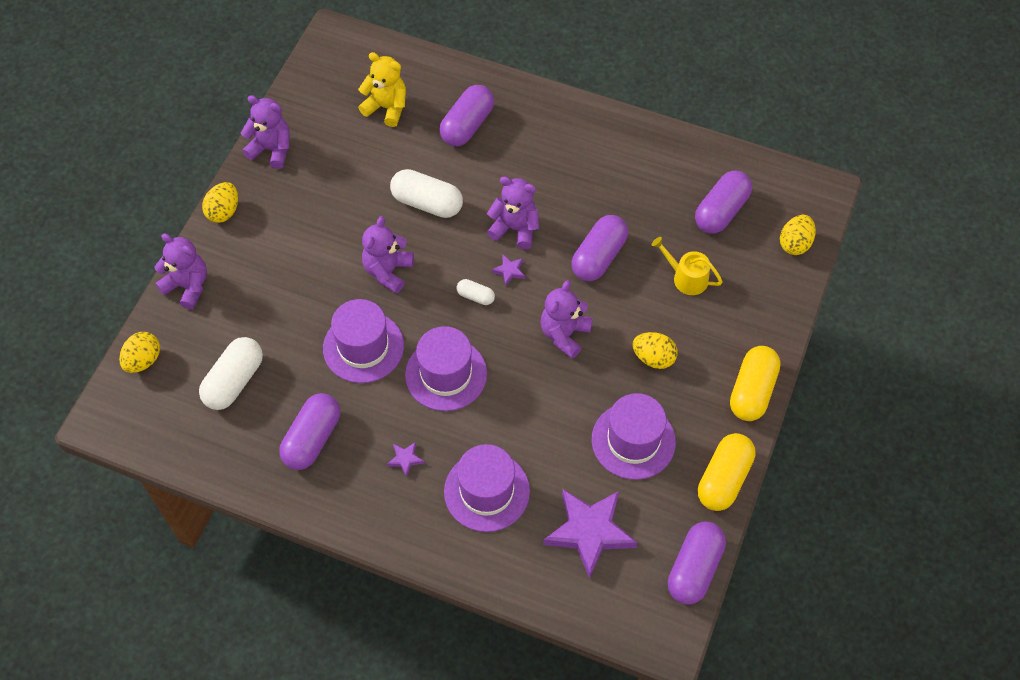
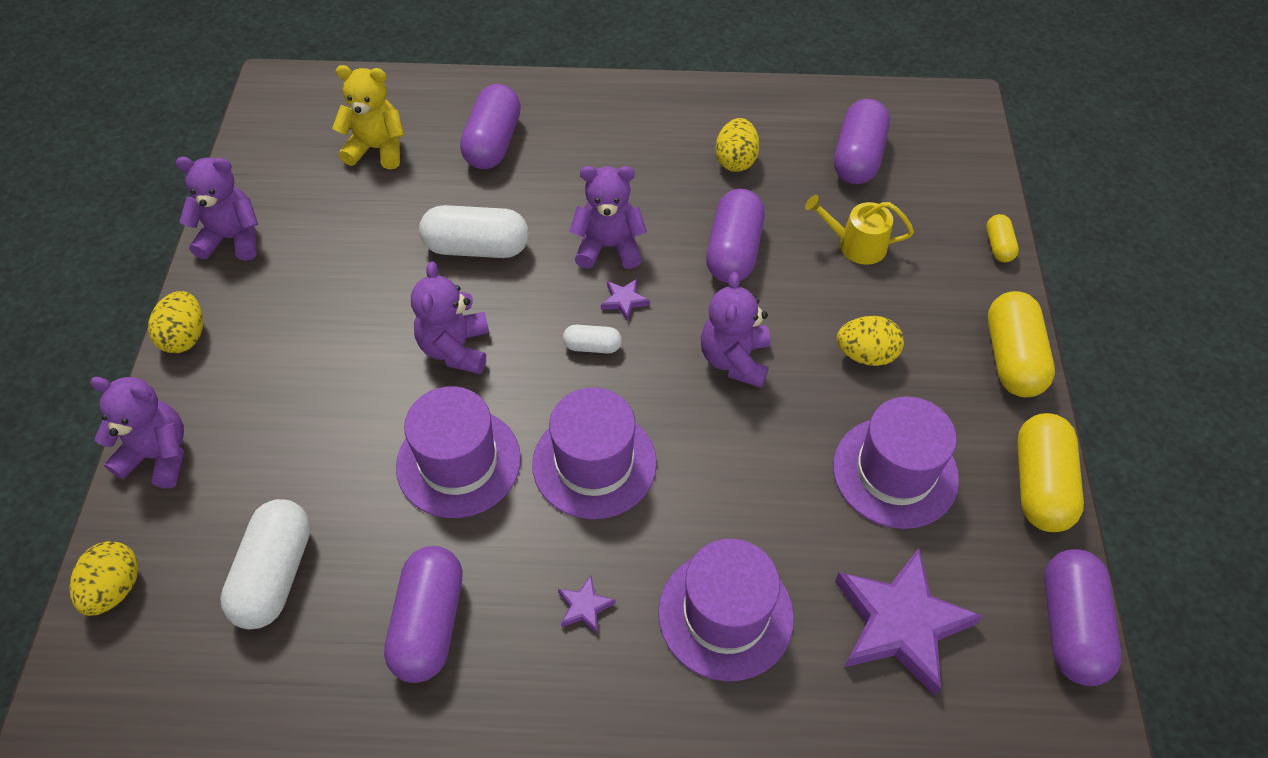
camera: 20 degrees left, 5 degrees down
(787, 309) = (998, 246): none -> yellow capsule
(795, 243) = (964, 170): yellow egg -> yellow egg (735, 160)

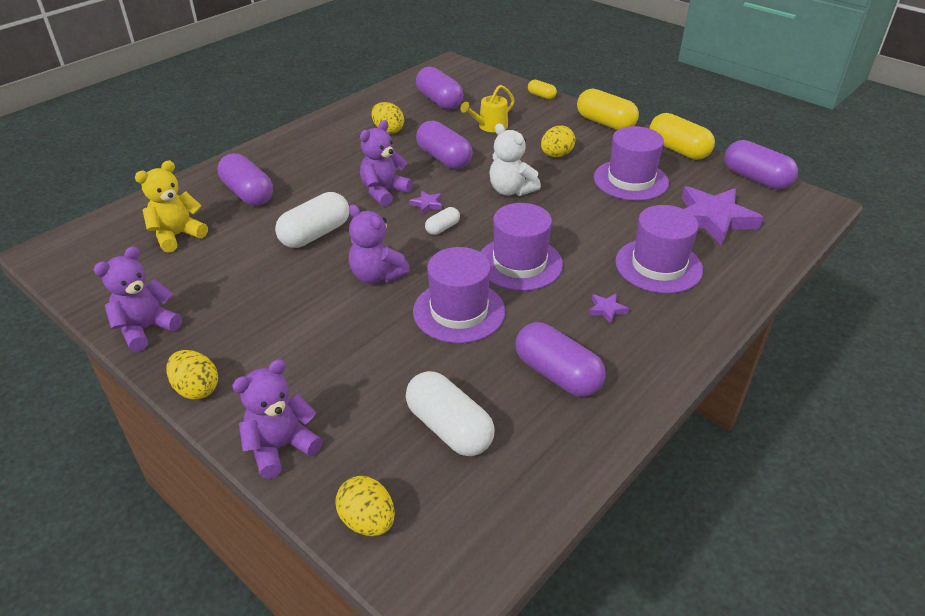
camera: 50 degrees left, 15 degrees down
(734, 360) = (511, 190): purple teddy bear -> white teddy bear

